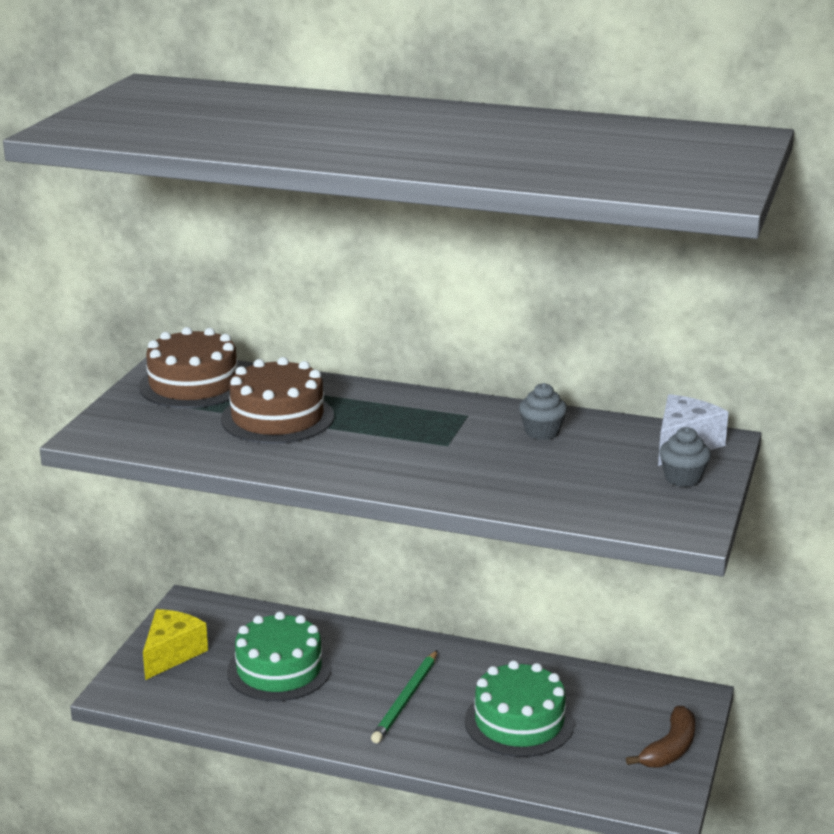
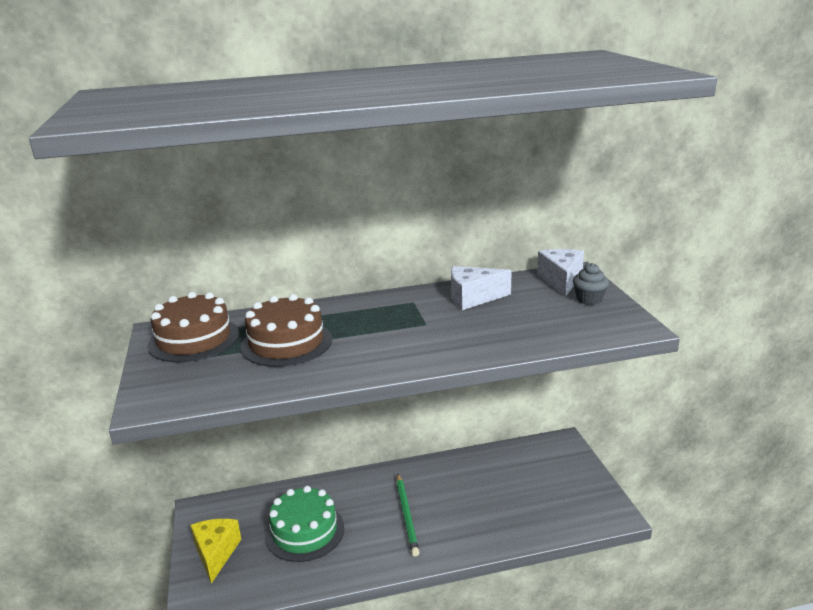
camera: 30 degrees left, 0 degrees up
(519, 722) = (487, 500): green cake -> none
(542, 432) = (473, 298): grey cupcake -> white cheese
(670, 749) = (583, 479): brown banana -> none

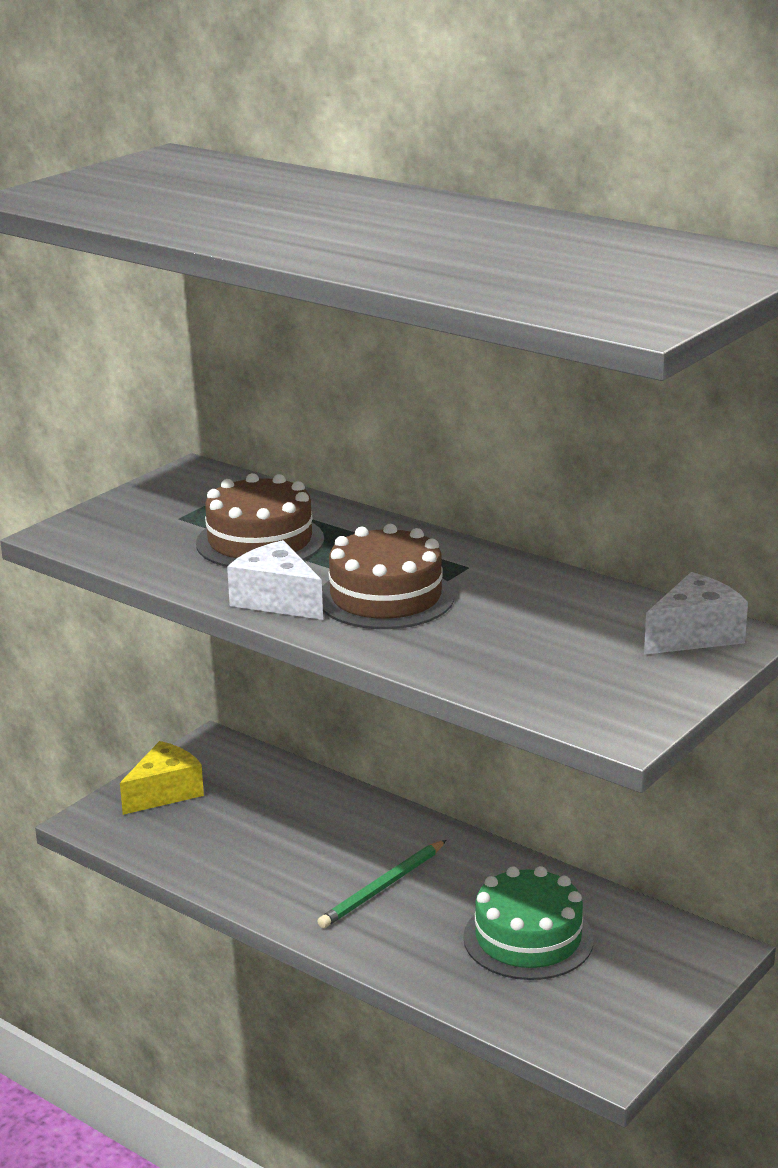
camera: 50 degrees right, 0 degrees up
(194, 339) = (200, 495): brown cake -> brown cake (386, 597)
(304, 531) = (265, 830): green cake -> green cake (528, 938)
(473, 298) = (538, 597): white cheese -> white cheese (276, 600)
(589, 299) = (662, 673): grey cupcake -> none

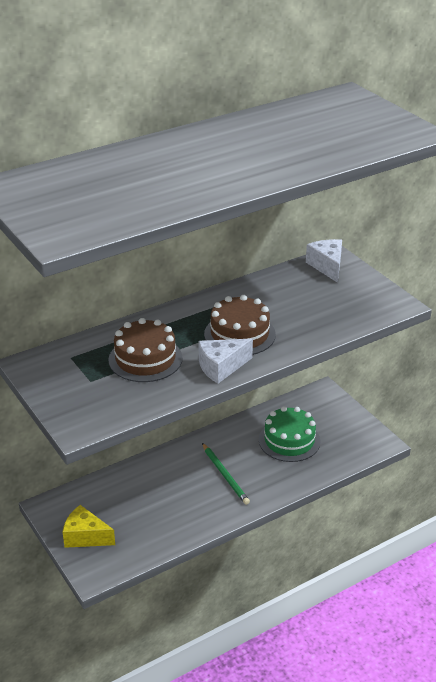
camera: 70 degrees left, 10 degrees up
(165, 792) = (85, 536): yellow cheese -> yellow cheese turned 45 degrees counterclockwise

